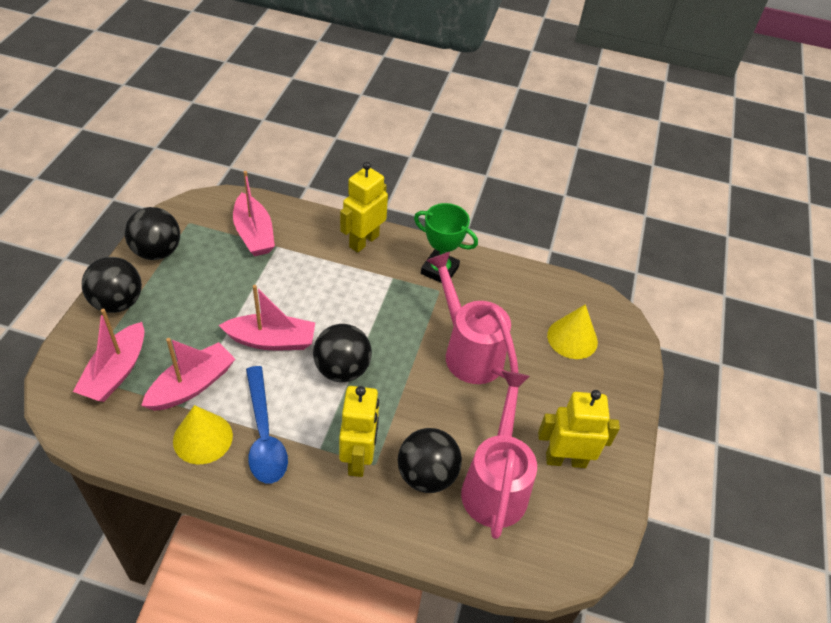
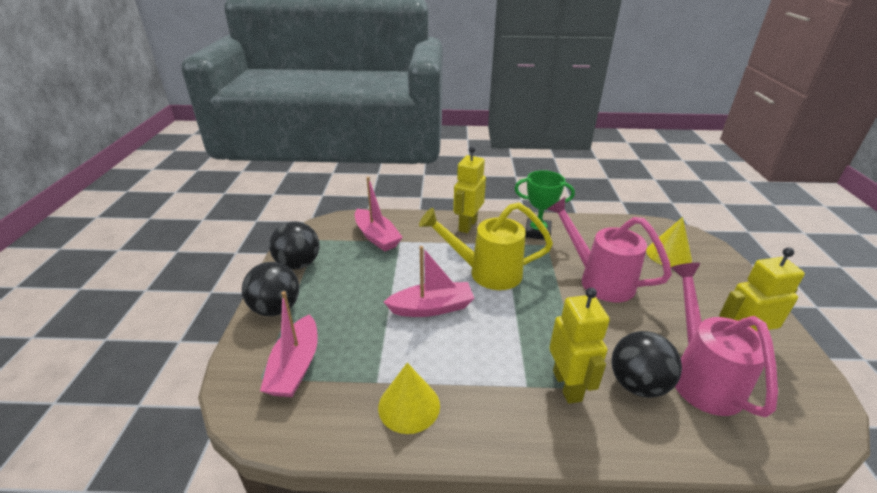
camera: 10 degrees left, 15 degrees down
(192, 385) = (376, 361): pink boat -> none
(264, 434) = (467, 387): blue spoon -> none
(342, 369) = (506, 316): black ball -> none
(350, 311) = (486, 272): none -> yellow watering can

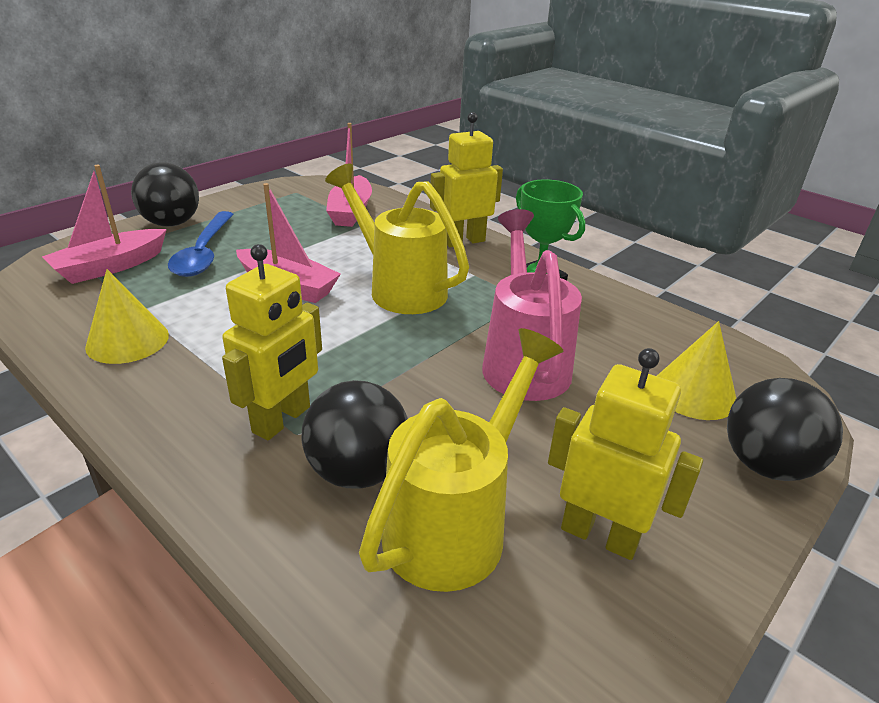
camera: 40 degrees right, 0 degrees up
(298, 264) = (246, 202): black ball -> black ball (765, 465)
(341, 317) = (204, 253): none -> blue spoon
(700, 375) = (457, 522): pink watering can -> yellow watering can

